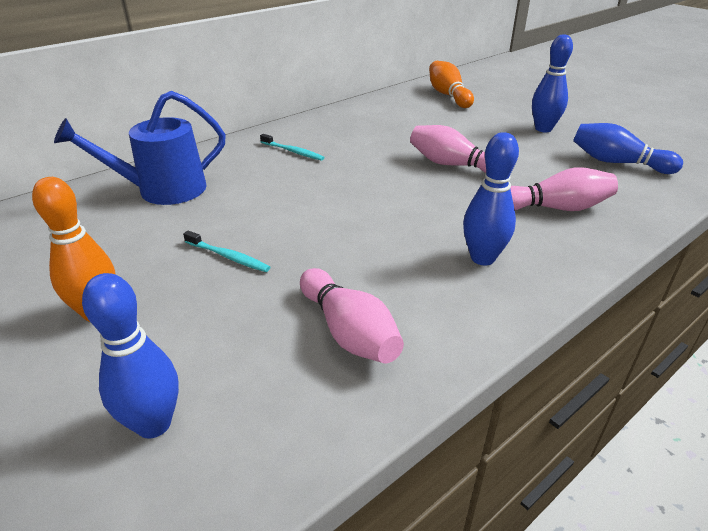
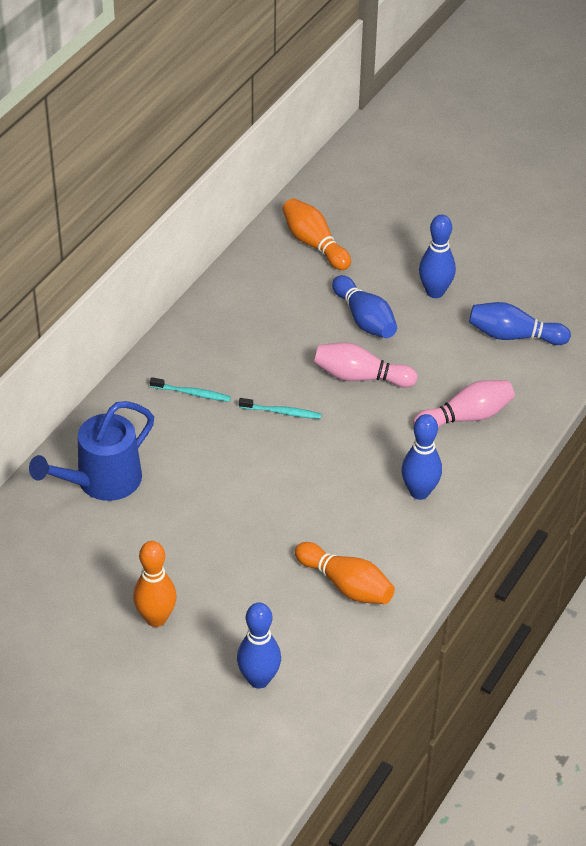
camera: 20 degrees left, 10 degrees up
(228, 257) = (217, 543): turquoise toothbrush -> turquoise toothbrush (282, 412)
(349, 332) = (346, 585): pink bowling pin -> orange bowling pin
(472, 134) = (364, 319): none -> blue bowling pin

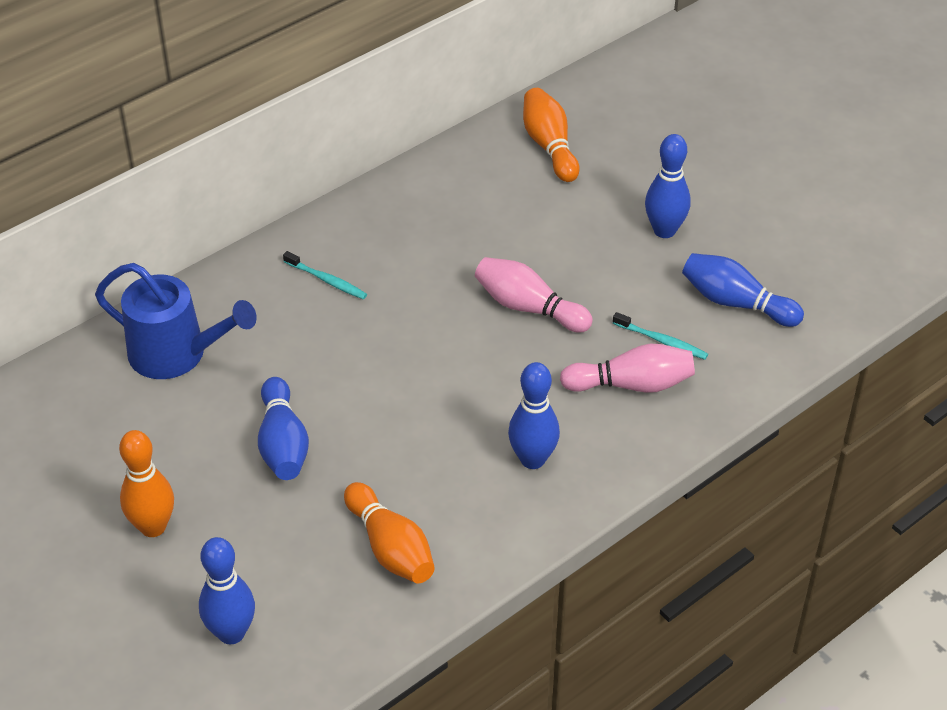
camera: 20 degrees right, 0 degrees up
(102, 481) = (176, 354): blue watering can -> blue watering can turned 135 degrees counterclockwise
(282, 412) = (417, 326): turquoise toothbrush -> turquoise toothbrush (662, 341)
(364, 319) = (566, 243): blue bowling pin -> blue bowling pin (283, 444)

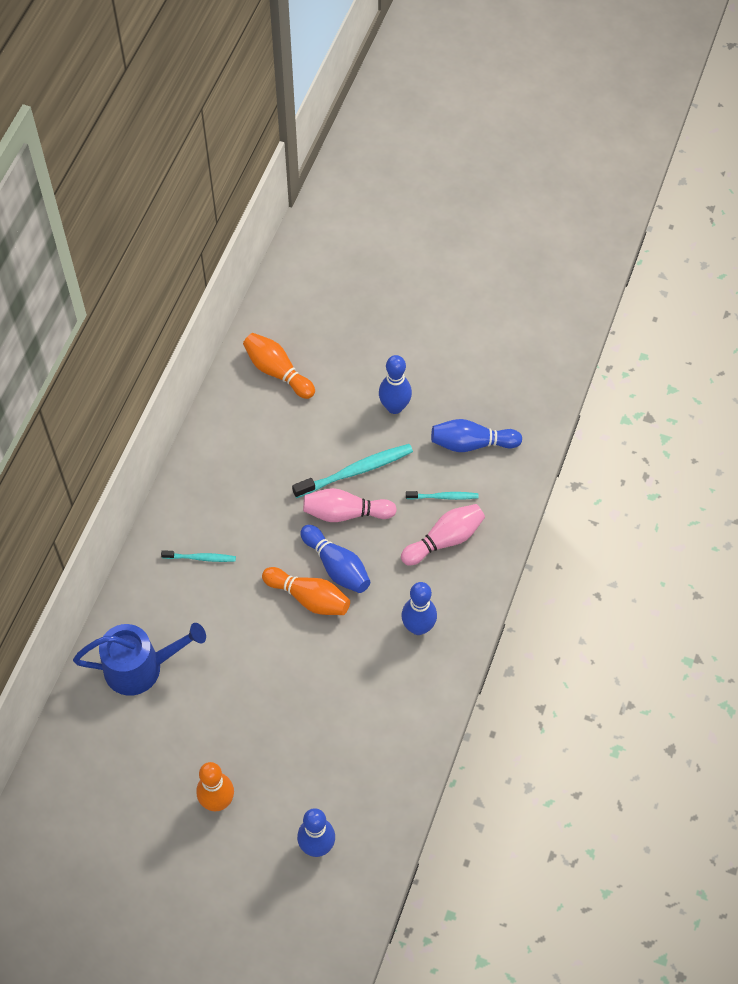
camera: 30 degrees left, 15 degrees up
(283, 444) = (257, 698): blue bowling pin -> blue bowling pin (336, 566)
(390, 548) = (373, 736): orange bowling pin -> orange bowling pin (309, 598)
(571, 273) = (356, 471): none -> turquoise toothbrush

